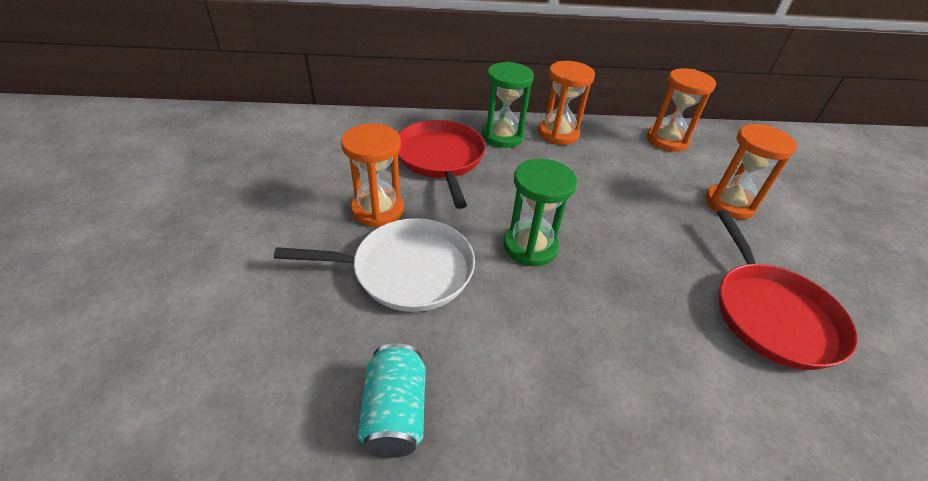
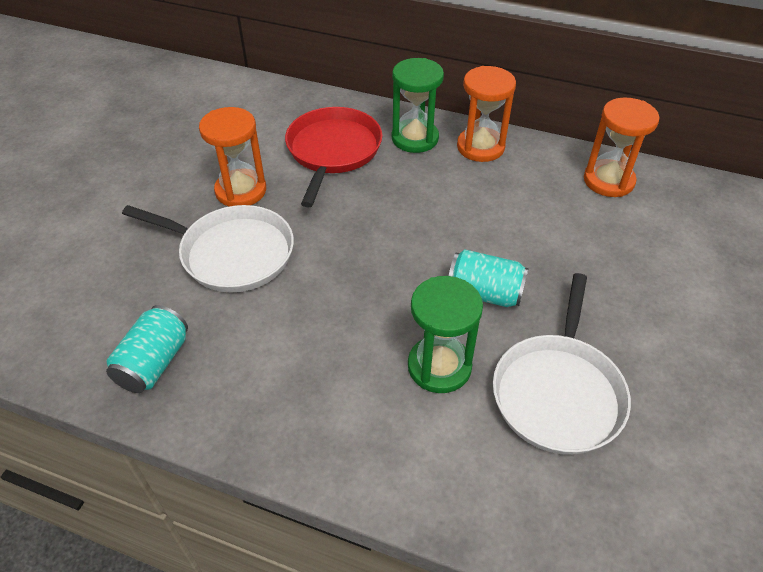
camera: 25 degrees right, 5 degrees up
(530, 246) = (359, 261): green hourglass -> green hourglass (439, 366)
(651, 247) = (484, 293): none -> turquoise can
(729, 204) = (619, 271): orange hourglass -> none
(771, 314) = (558, 392): red pan -> white pan

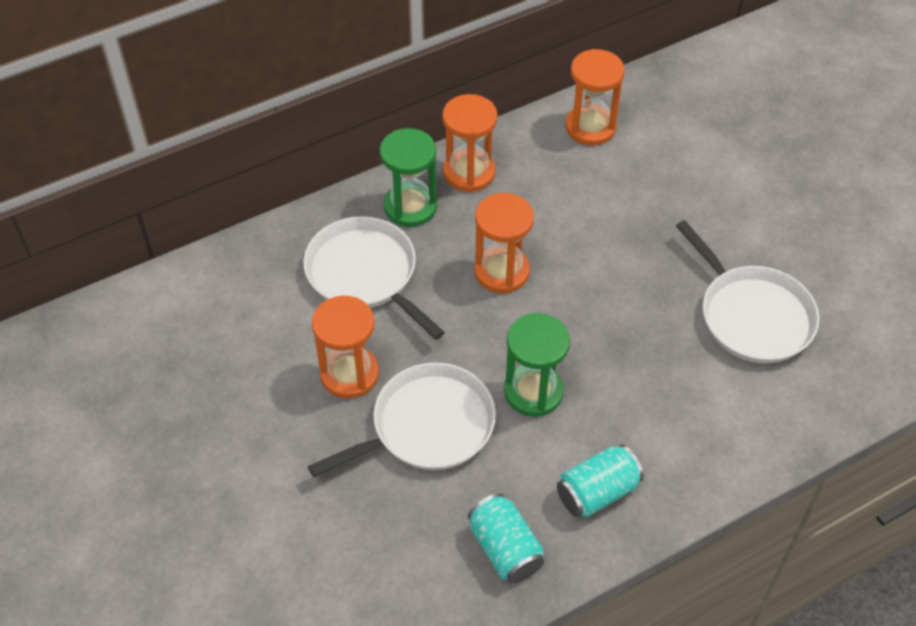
camera: 50 degrees left, 5 degrees up
(333, 151) = (365, 274): red pan -> white pan
(414, 212) = (501, 271): none -> orange hourglass
(439, 366) = (672, 366): green hourglass -> green hourglass (533, 392)
(484, 293) = (630, 290): turquoise can -> turquoise can (597, 492)

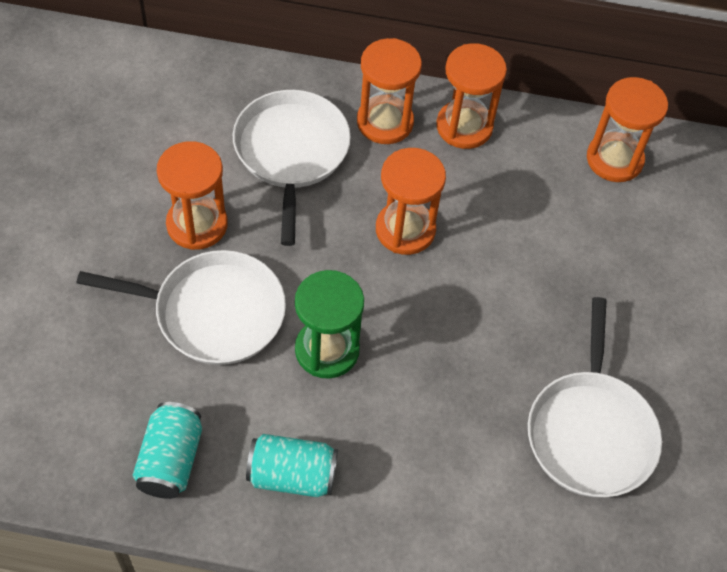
camera: 35 degrees right, 5 degrees up
(410, 207) = (385, 122): green hourglass -> orange hourglass

